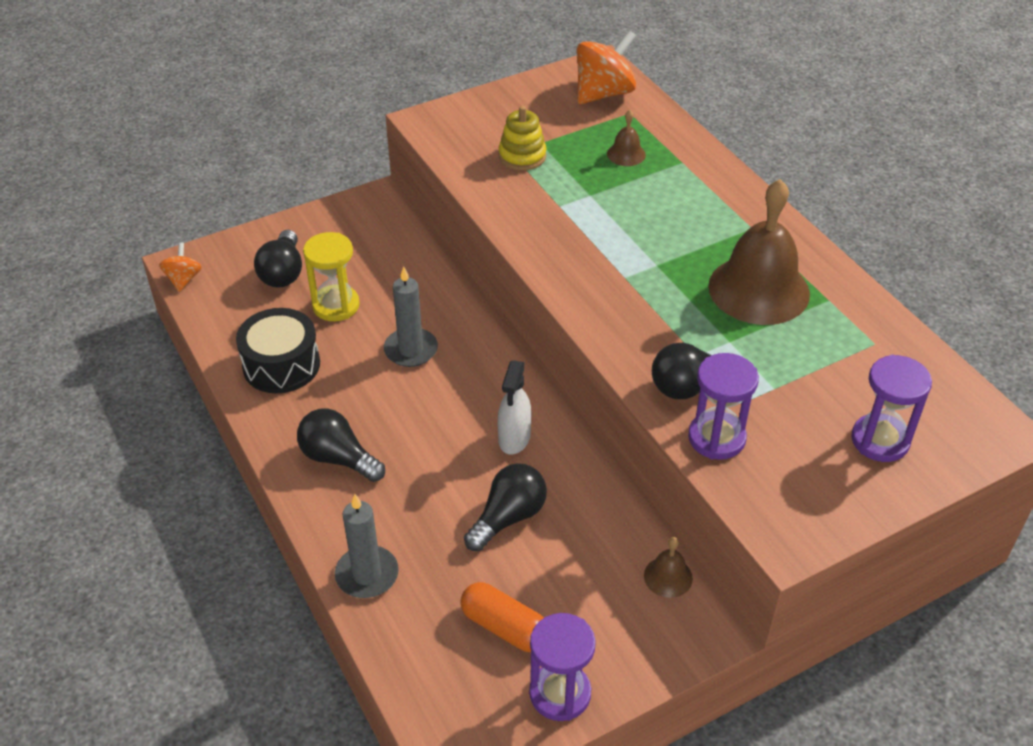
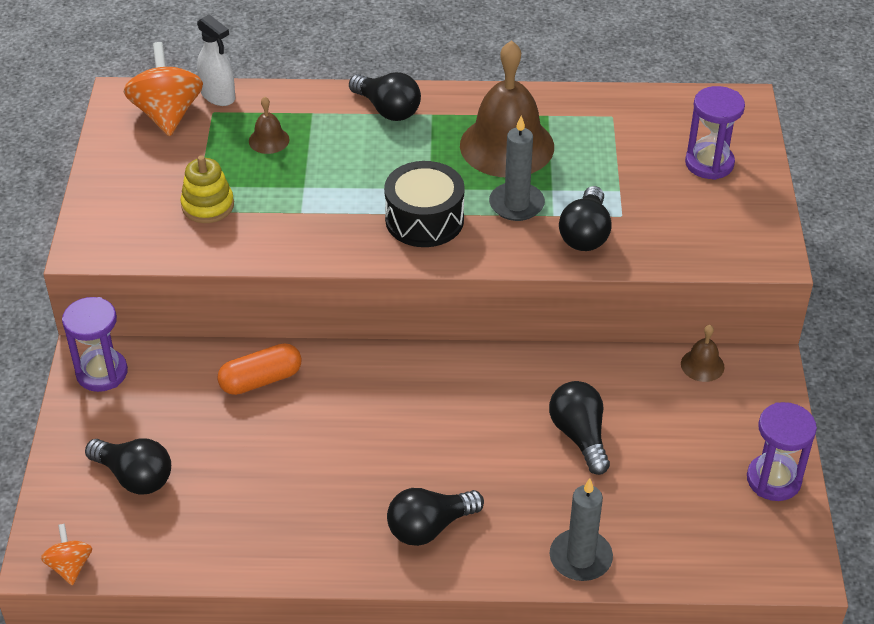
camera: 60 degrees left, 0 degrees up
(183, 279) = (70, 566): orange spinning top -> orange spinning top turned 45 degrees clockwise
(281, 365) = (271, 526): black drum -> black drum (424, 219)
(336, 305) = (221, 452): yellow hourglass -> none
(411, 350) = (330, 420): grey candle -> grey candle (516, 204)
(504, 627) = (691, 487): orange capsule -> orange capsule (261, 380)
(514, 438) = (494, 394): white spray bottle -> white spray bottle (218, 96)
(716, 438) = (649, 246): purple hourglass -> purple hourglass (102, 373)
(730, 200) = (387, 109): none -> black light bulb

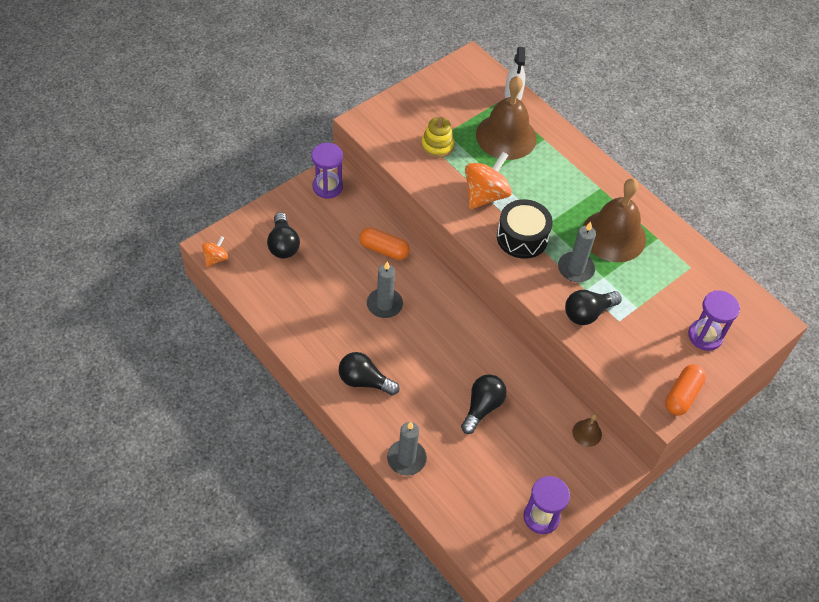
camera: 45 degrees right, 10 degrees up
(167, 114) = (479, 85): orange spinning top -> orange spinning top (485, 195)
(269, 140) = (506, 136): brown bell -> brown bell, size x2.31
(341, 433) = (384, 304): none -> grey candle
(387, 109) = (582, 167): black light bulb -> none
(765, 230) = (682, 395): none -> orange capsule

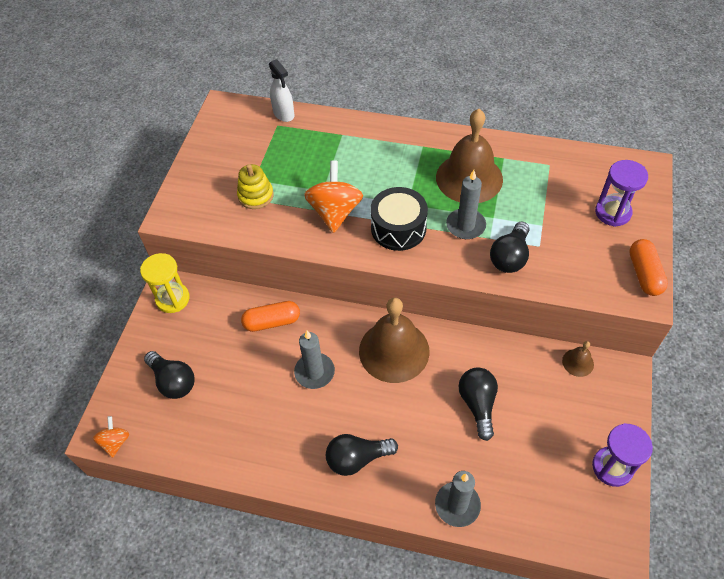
camera: 30 degrees left, 0 degrees up
(327, 187) = (172, 299): purple hourglass -> yellow hourglass
(506, 136) = (308, 151): brown bell -> brown bell (394, 351)

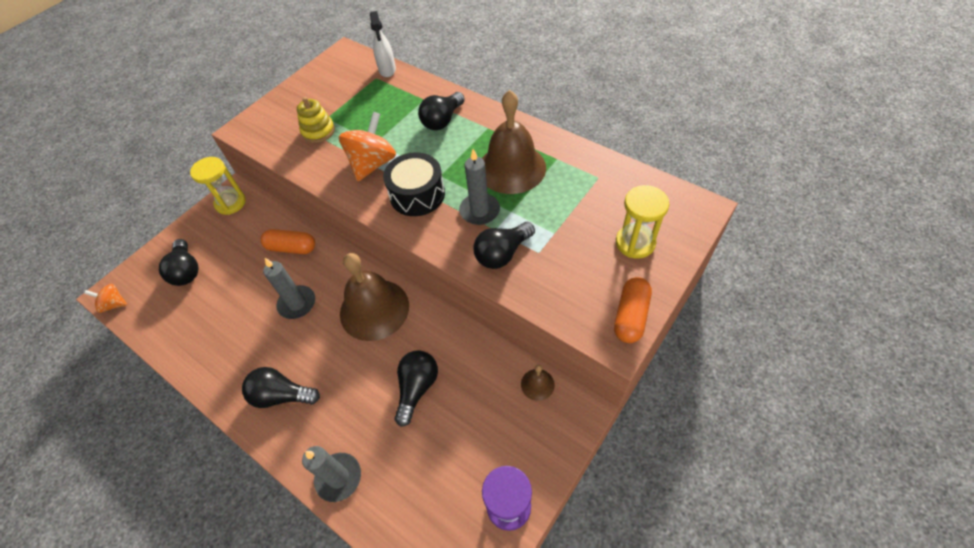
camera: 25 degrees right, 0 degrees up
(115, 442) = (114, 304): orange spinning top -> orange spinning top turned 105 degrees counterclockwise
(375, 150) = (442, 120): none -> black light bulb
(612, 212) = (635, 243): purple hourglass -> yellow hourglass

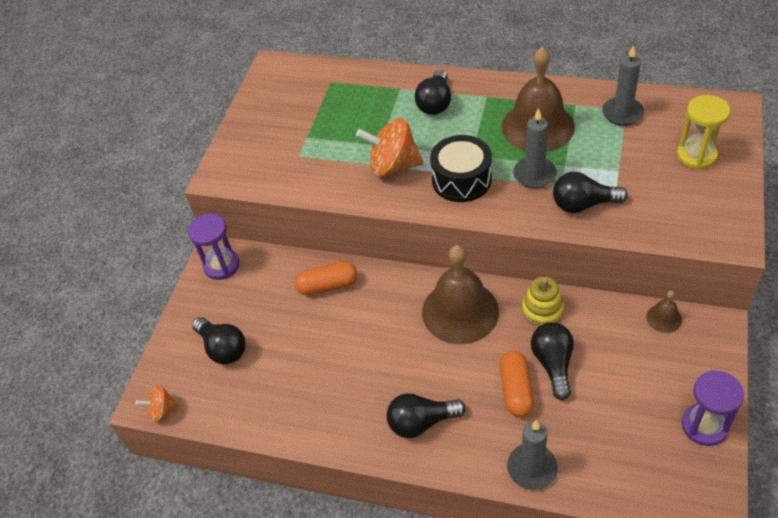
camera: 20 degrees left, 5 degrees down
(230, 203) = (221, 265): yellow hourglass -> purple hourglass
(297, 303) = (374, 335): grey candle -> grey candle (622, 113)
(318, 131) = (308, 153): yellow stacking toy -> yellow stacking toy (542, 310)
(372, 164) = (393, 166): orange spinning top -> orange spinning top turned 90 degrees counterclockwise
(387, 70) = (337, 70): white spray bottle -> none
(502, 253) = (583, 204): black light bulb -> black light bulb turned 60 degrees clockwise
(630, 316) = (732, 217): orange capsule -> orange capsule (516, 390)

